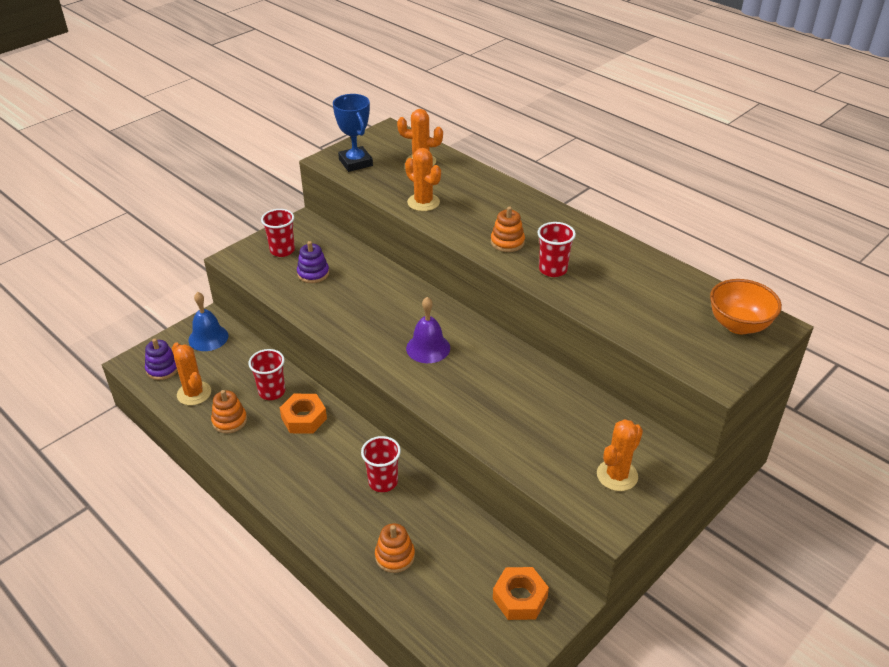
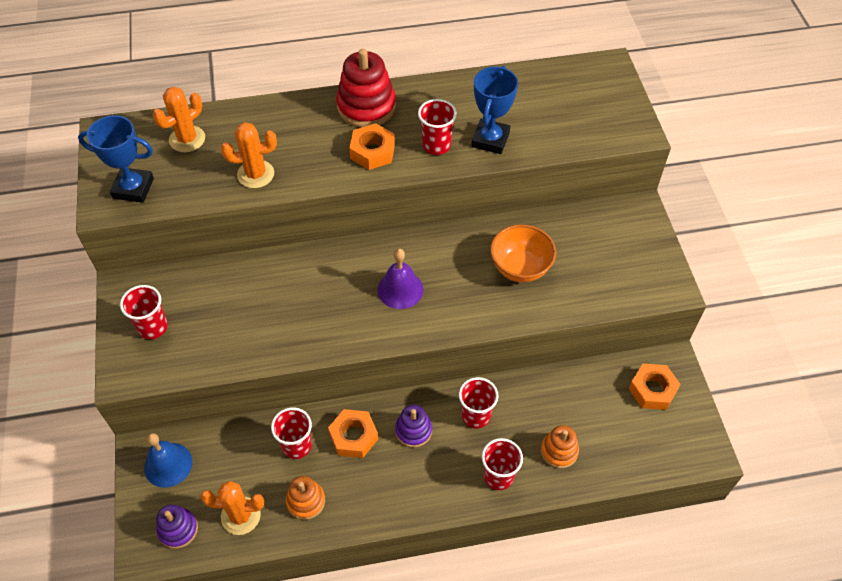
camera: 55 degrees left, 15 degrees up
(313, 273) = (215, 320): purple stacking toy -> purple stacking toy (413, 430)
(337, 525) = (498, 476): none -> red cup
(507, 242) = (372, 151): orange stacking toy -> orange nut
(548, 219) = (366, 106): none -> red stacking toy
(595, 294) = (490, 140): none -> blue trophy
(617, 475) = (633, 255): orange cactus -> none
(738, 325) = (594, 84): orange bowl -> orange bowl (520, 268)

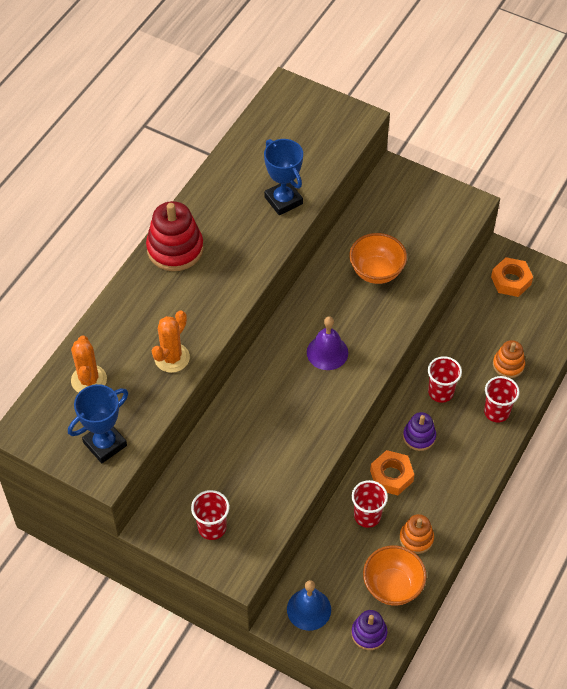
camera: 50 degrees left, 0 degrees up
(241, 516) = (392, 586): orange cactus -> orange bowl
(372, 151) = (223, 274): orange nut -> none
(436, 145) = (256, 234): red cup -> none

